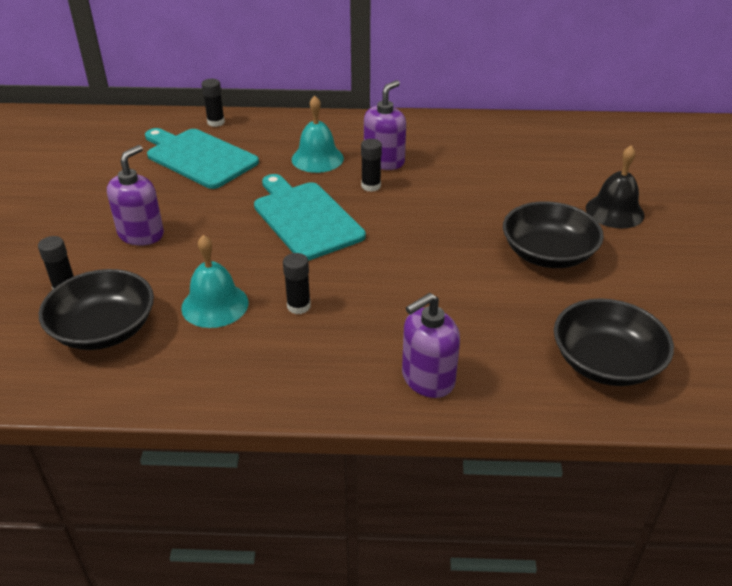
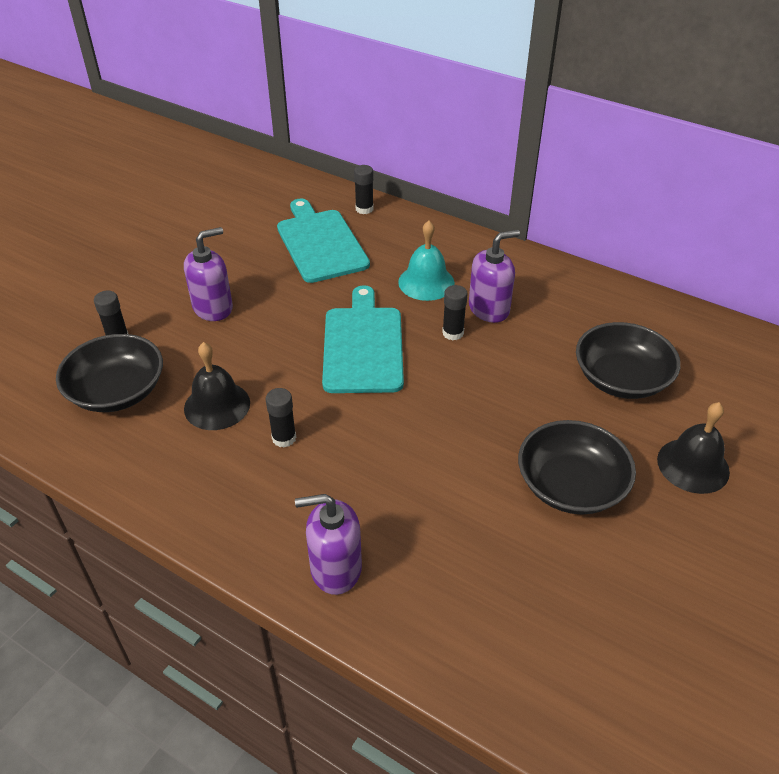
camera: 30 degrees right, 5 degrees up
(215, 305) = (217, 405): turquoise bell -> black bell
(605, 362) = (524, 639): black bowl -> black bowl (621, 378)

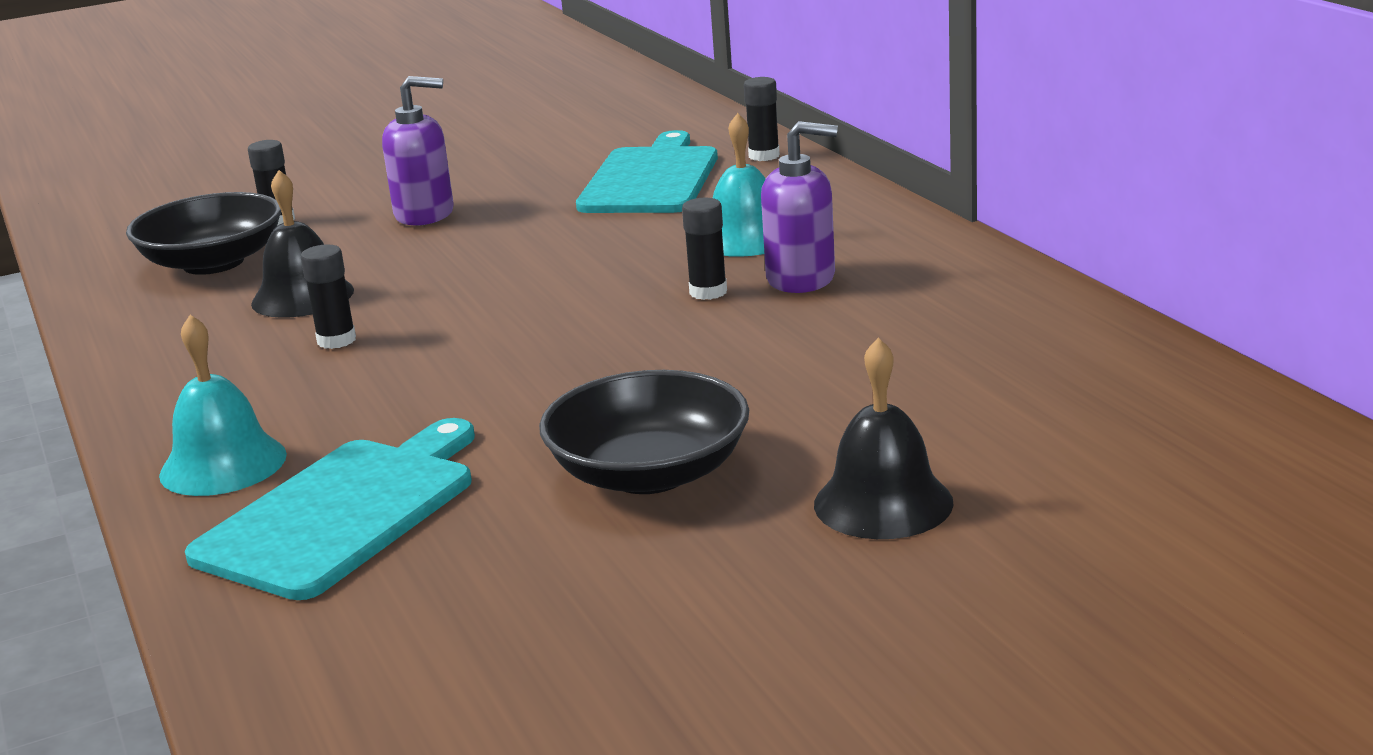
camera: 35 degrees right, 20 degrees down
(335, 568) = (223, 464): purple soap dispenser -> turquoise bell
(363, 345) = (563, 280): turquoise cutting board -> turquoise cutting board (344, 512)
(621, 378) = (906, 387): black bowl -> none

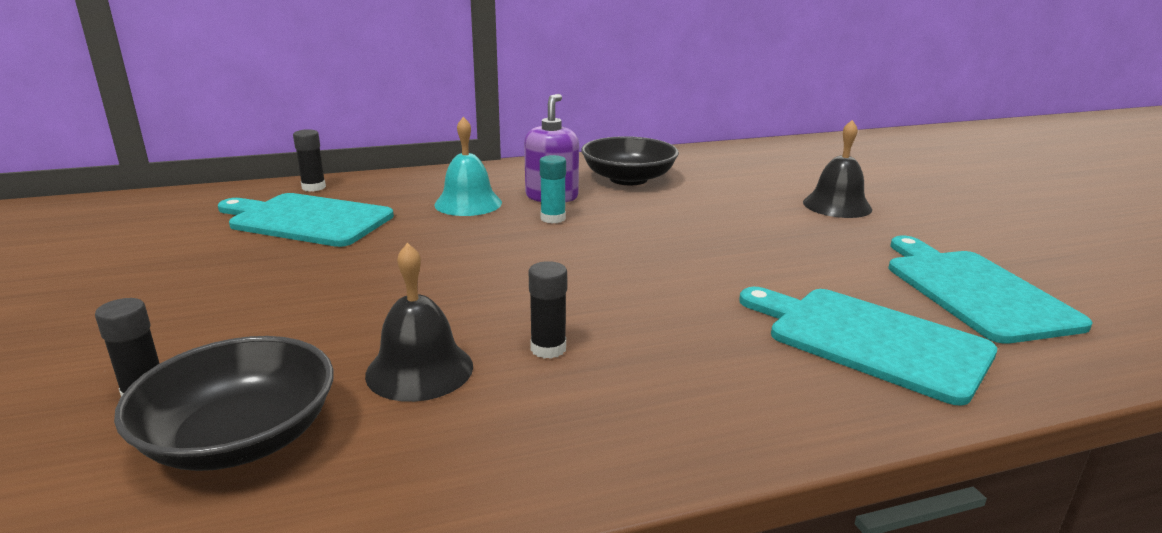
camera: 85 degrees left, 0 degrees up
(223, 464) = (793, 397): turquoise bell -> none
(425, 214) = (256, 307): purple soap dispenser -> none
(500, 610) = (974, 291): none -> turquoise cutting board
(649, 473) = (808, 248): black bowl -> black bowl (628, 179)
(708, 292) = (553, 218): black glue stick -> turquoise glue stick

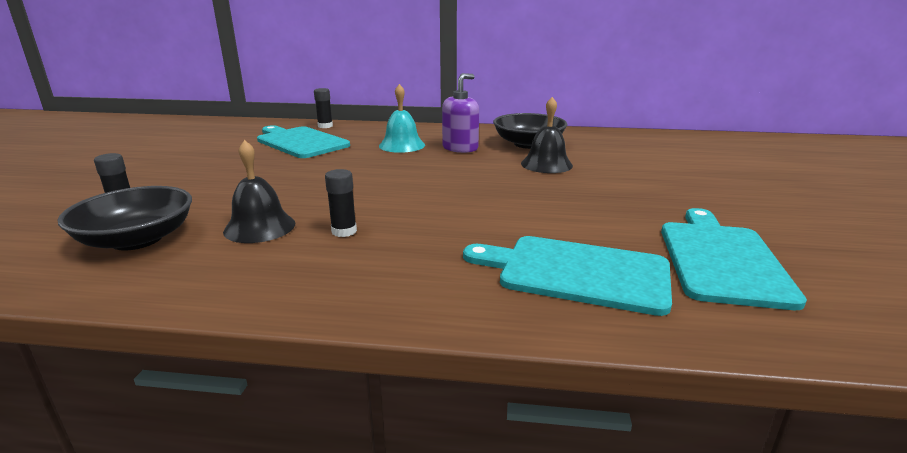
camera: 25 degrees right, 0 degrees up
(553, 218) = (444, 160): turquoise glue stick -> none
(837, 205) = (676, 181): black bell -> black bell (546, 164)
(869, 340) = (576, 272): turquoise cutting board -> turquoise cutting board turned 45 degrees counterclockwise

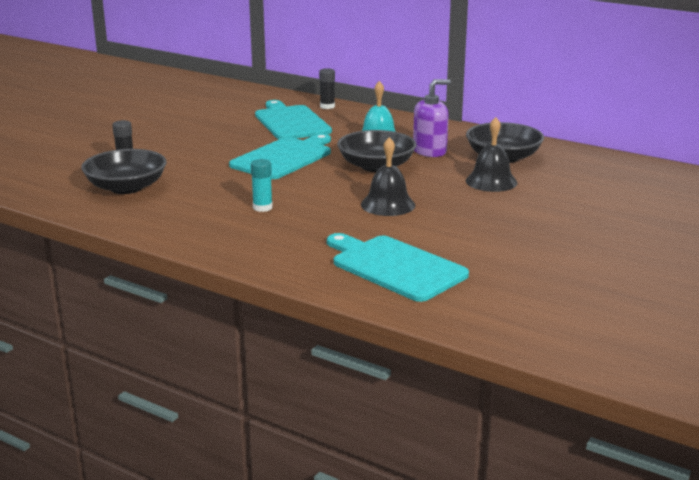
camera: 25 degrees right, 0 degrees up
(260, 227) = (208, 193): black bell -> black bell (388, 204)
(344, 231) = (262, 207): black glue stick -> turquoise glue stick
(426, 167) = (376, 166): none -> black bowl
(721, 259) = (519, 282): turquoise cutting board -> turquoise cutting board (284, 157)

